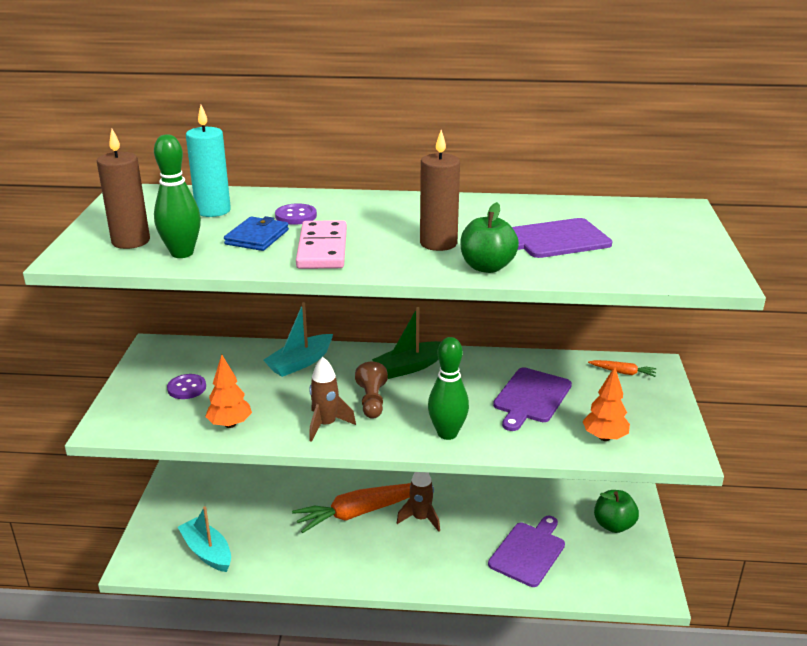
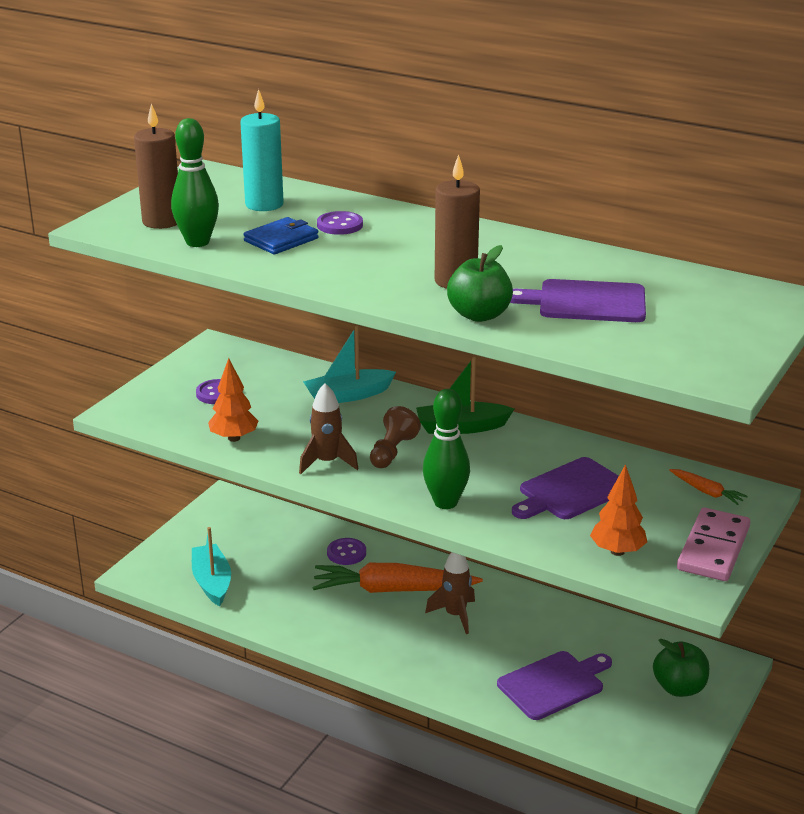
camera: 25 degrees right, 0 degrees up
(304, 492) = (346, 553): none -> purple button
(322, 249) = (333, 264): pink domino -> pink domino (713, 549)

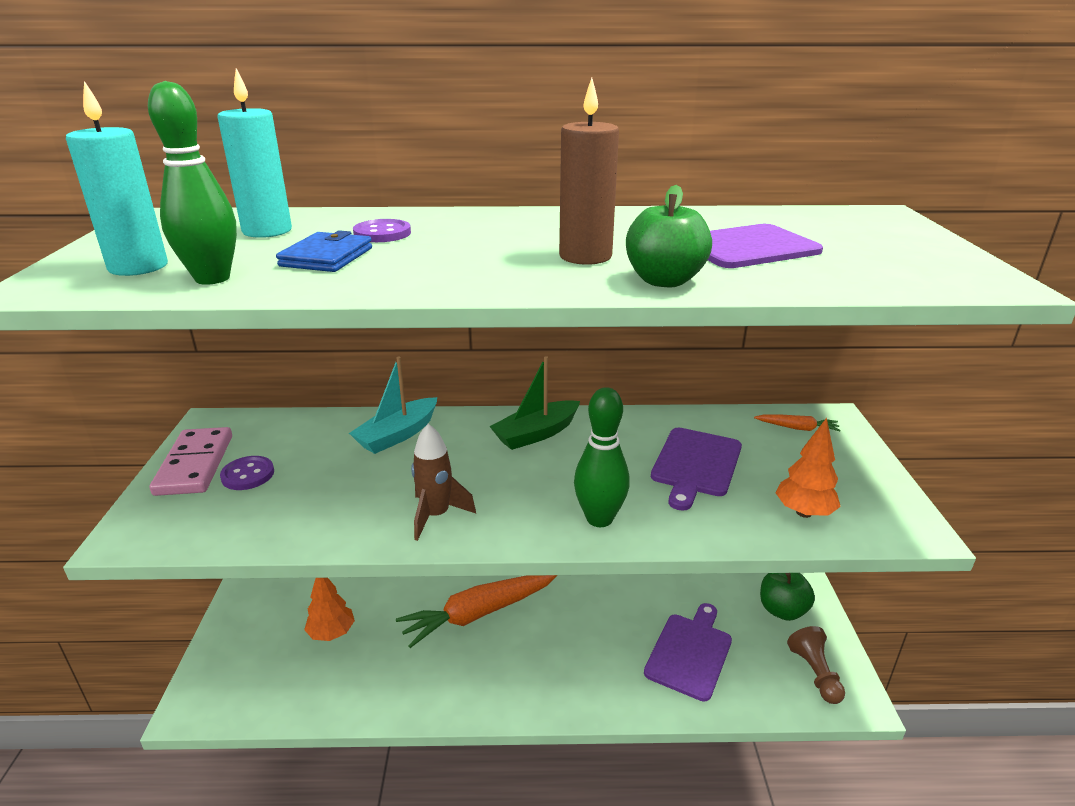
camera: 30 degrees left, 0 degrees up
(162, 221) = (138, 267): brown candle -> turquoise candle
(212, 582) = (288, 681): turquoise boat -> none
(234, 438) = (304, 522): orange tree -> orange tree (332, 633)
(346, 553) = (410, 591): purple button -> none
(392, 451) = (494, 480): brown pawn -> brown pawn (815, 673)
(455, 615) = (553, 617): brown rocket -> none
(713, 549) = (869, 479): pink domino -> pink domino (195, 465)

